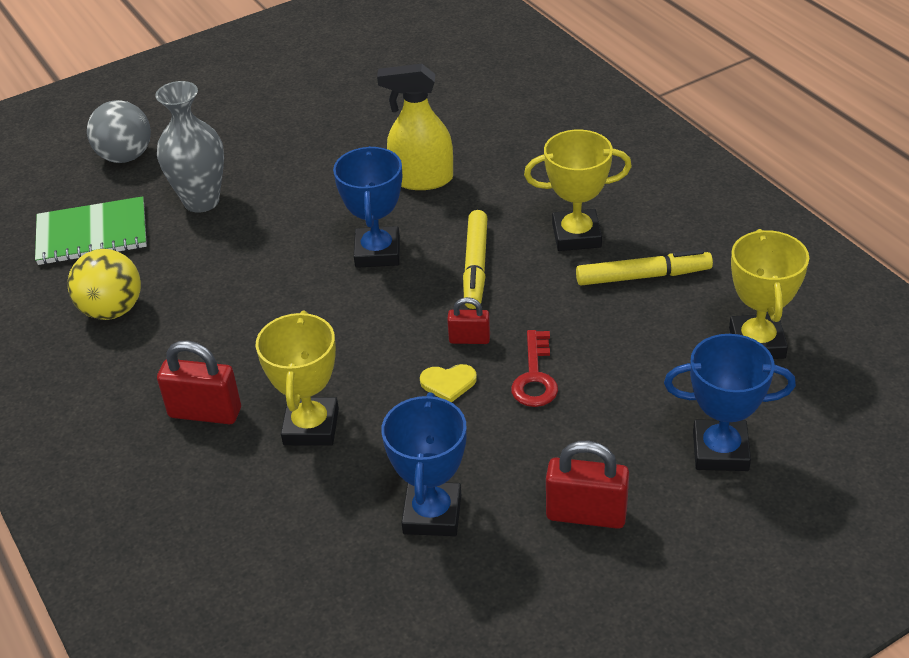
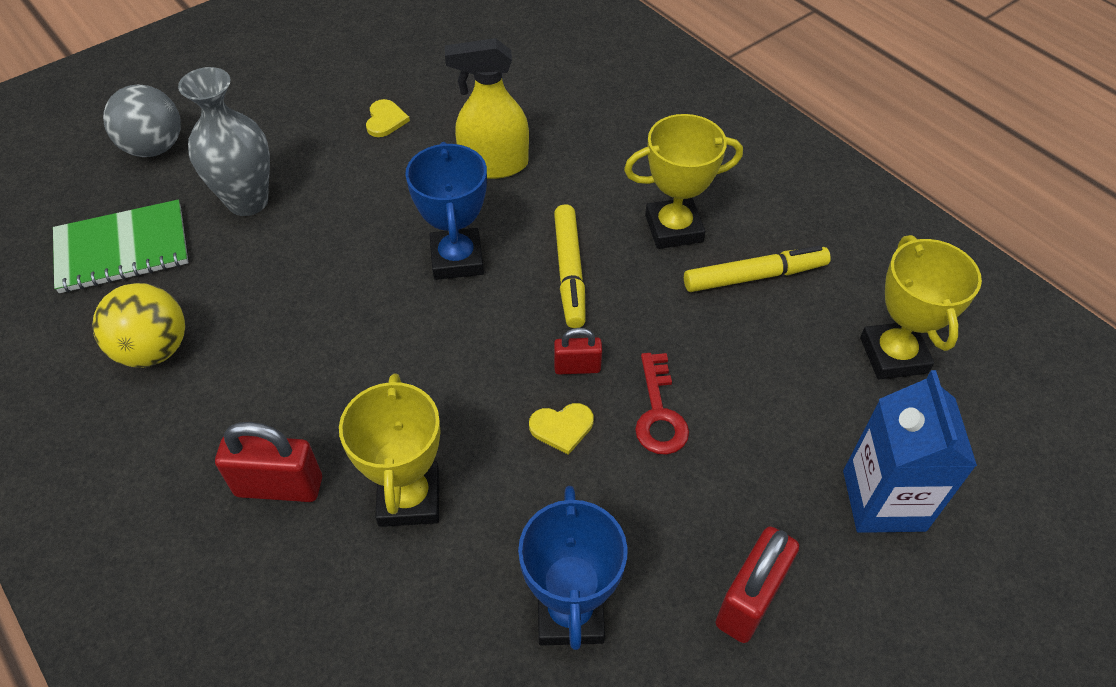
camera: 10 degrees left, 10 degrees up
(330, 140) = (385, 120): none -> yellow heart
(586, 514) = (750, 600): red padlock -> red padlock turned 60 degrees counterclockwise
(720, 451) = (883, 500): blue trophy -> blue carton

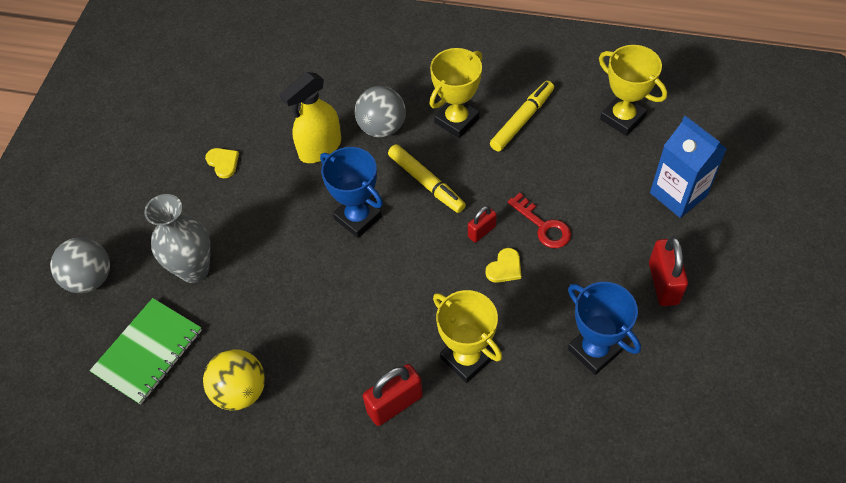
camera: 35 degrees left, 5 degrees up
(581, 184) = (382, 127): none -> grey ball

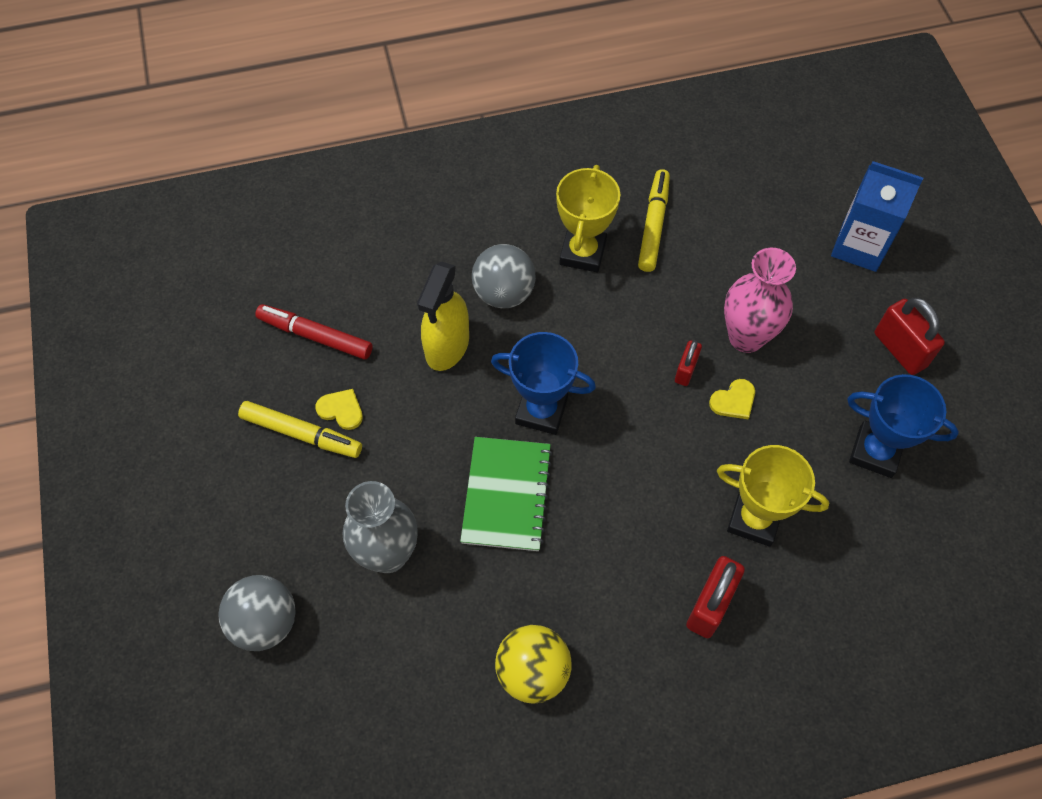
camera: 30 degrees left, 5 degrees up
(148, 352) = (395, 677): green notebook -> green notebook (506, 495)
(236, 108) = (315, 336): none -> red marker
(426, 183) = (593, 339): yellow marker -> yellow marker (301, 434)
(504, 267) = (733, 401): yellow heart -> yellow heart turned 45 degrees clockwise
(543, 226) = (746, 337): red key -> pink vase
(622, 118) = (756, 182): yellow trophy -> none

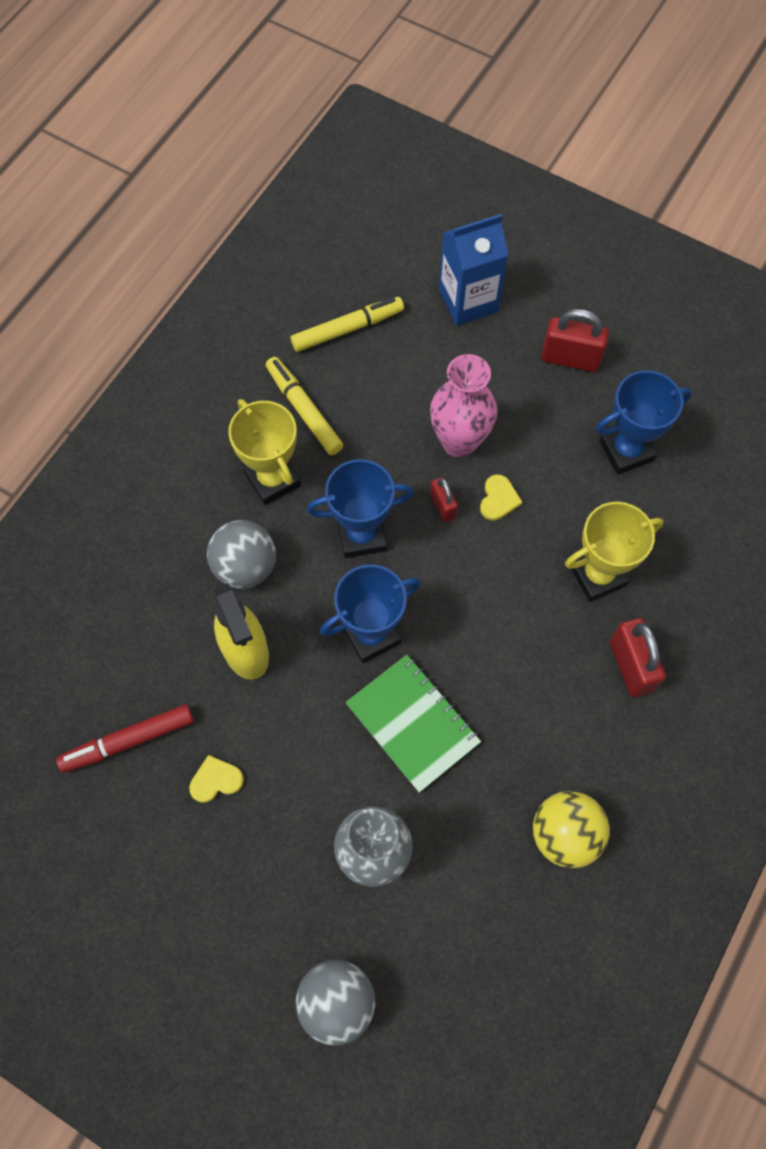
camera: 45 degrees left, 5 degrees up
(301, 434) = (204, 830): yellow marker -> yellow marker (347, 329)
(605, 340) = (361, 535): none -> blue trophy

